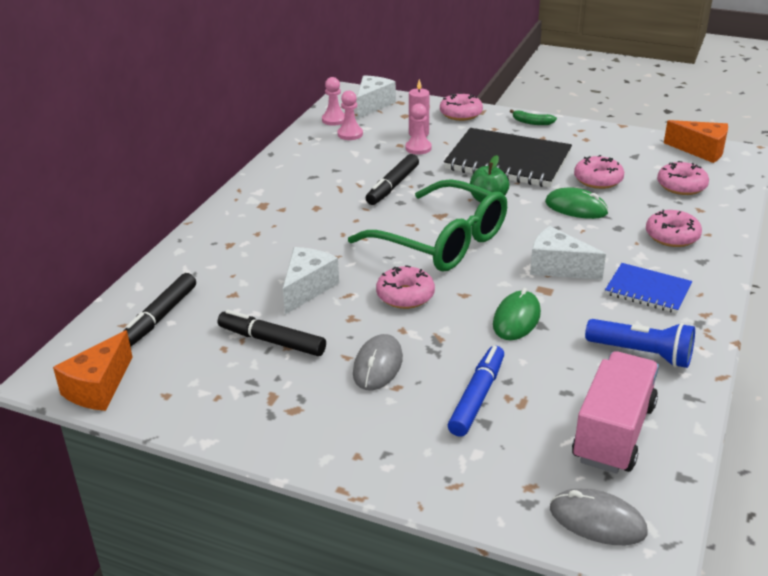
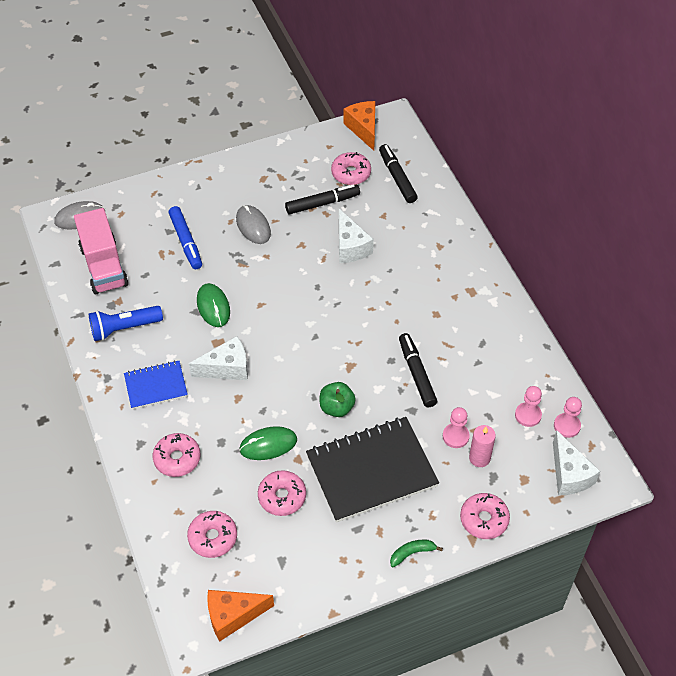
camera: 135 degrees right, 20 degrees up
(405, 295) = (292, 280): pink donut -> pink donut (351, 173)
(442, 242) = (320, 340): green glasses -> none

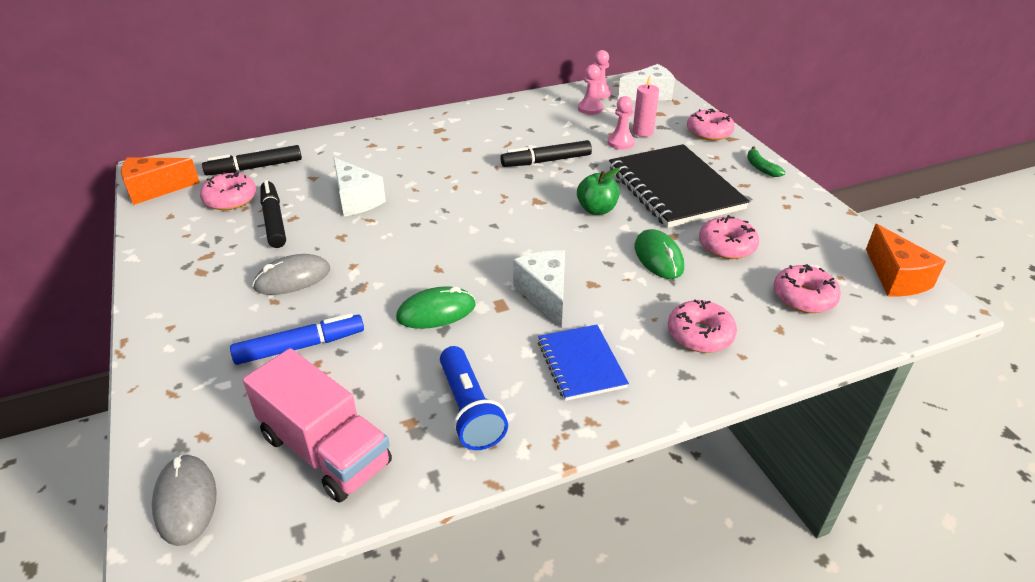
camera: 90 degrees left, 15 degrees down
(104, 266) = (325, 450): pink truck -> pink truck turned 60 degrees clockwise
(350, 247) = (356, 200): white cheese -> white cheese turned 75 degrees clockwise

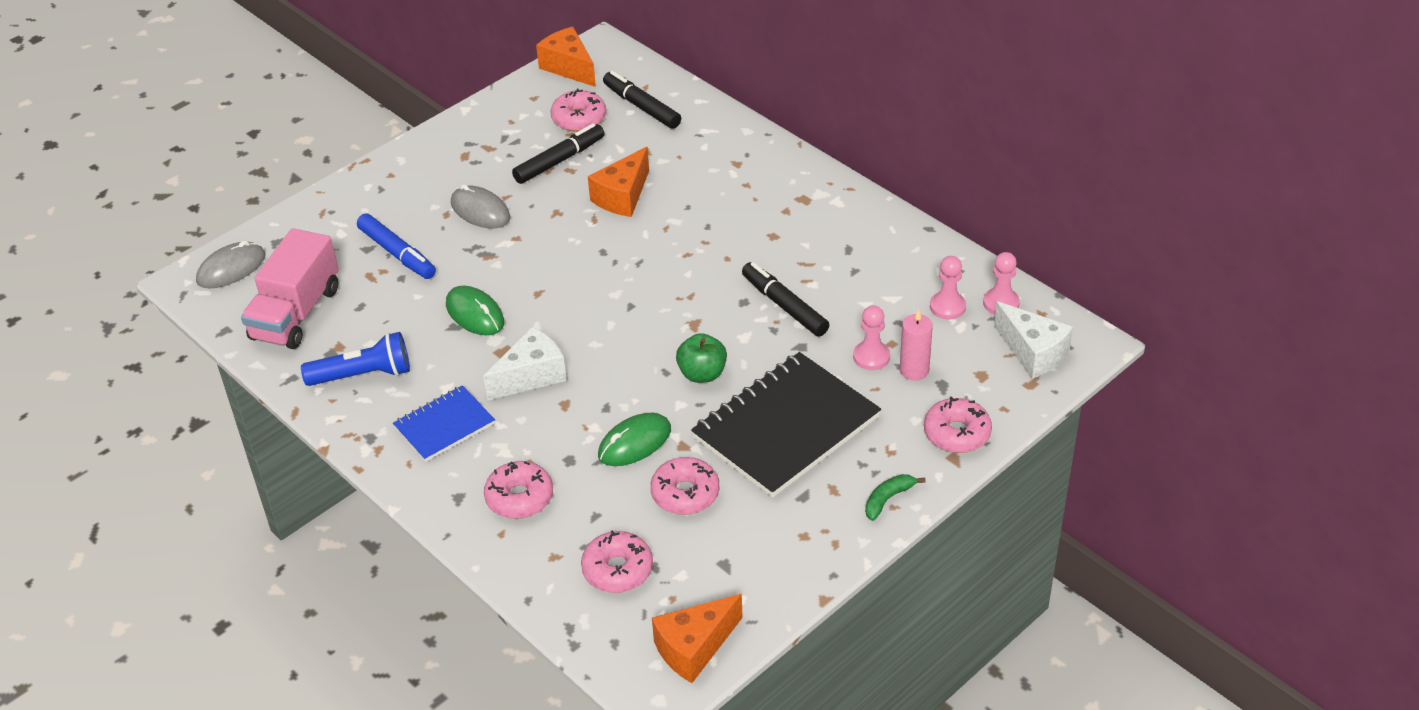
camera: 70 degrees right, 5 degrees up
(356, 200) = (622, 196): white cheese -> orange cheese
(470, 410) = (363, 375): blue flashlight -> blue flashlight turned 150 degrees counterclockwise

